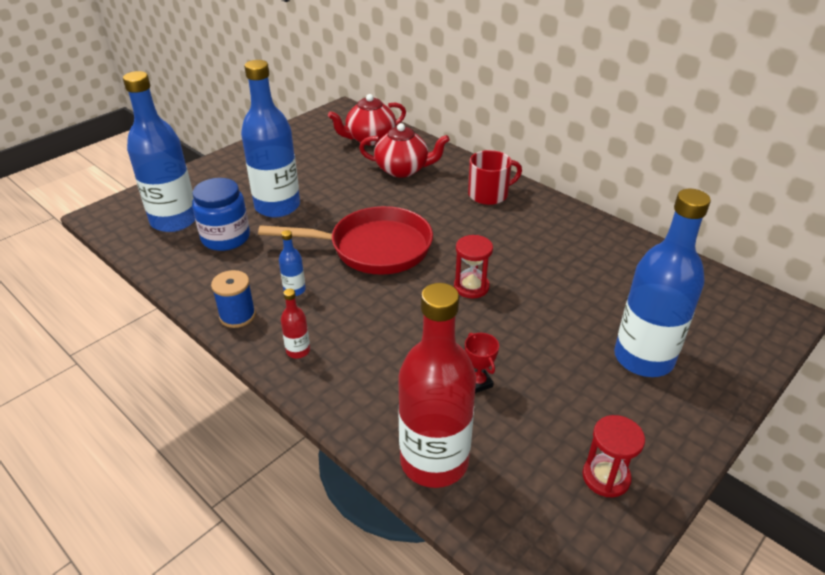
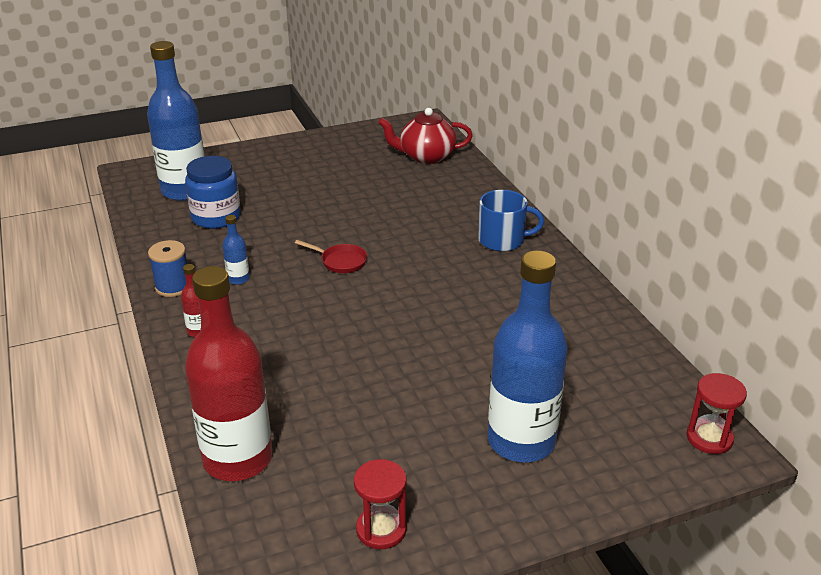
camera: 25 degrees right, 5 degrees down
(277, 206) = (284, 200): blue bottle -> none
(373, 248) = (341, 261): red pan -> red pan, size x0.43
(403, 170) = (433, 194): red teapot -> none
(471, 287) = (404, 323): red hourglass -> red hourglass (709, 438)
(478, 383) = (334, 409): red trophy -> none
(489, 194) = (502, 240): red mug -> blue mug

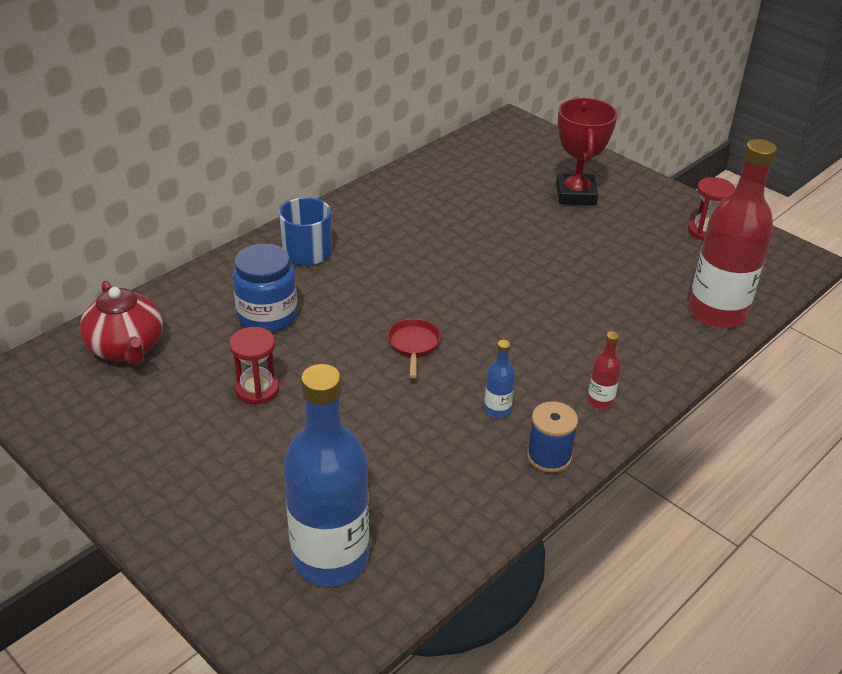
camera: 115 degrees left, 5 degrees up
(216, 217) = (382, 488): blue jar -> blue jar (267, 316)
(521, 441) = (576, 194): blue bottle -> red trophy
(709, 438) = (507, 130): red hourglass -> red hourglass (257, 389)

